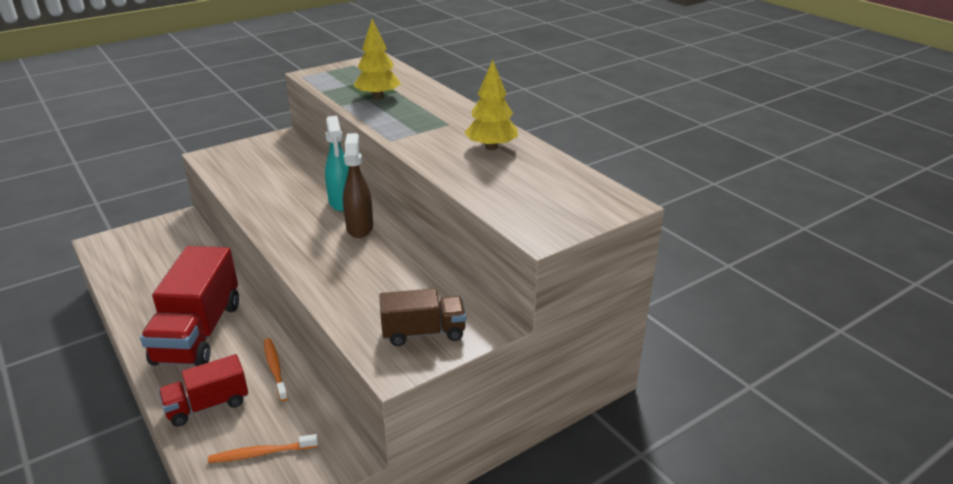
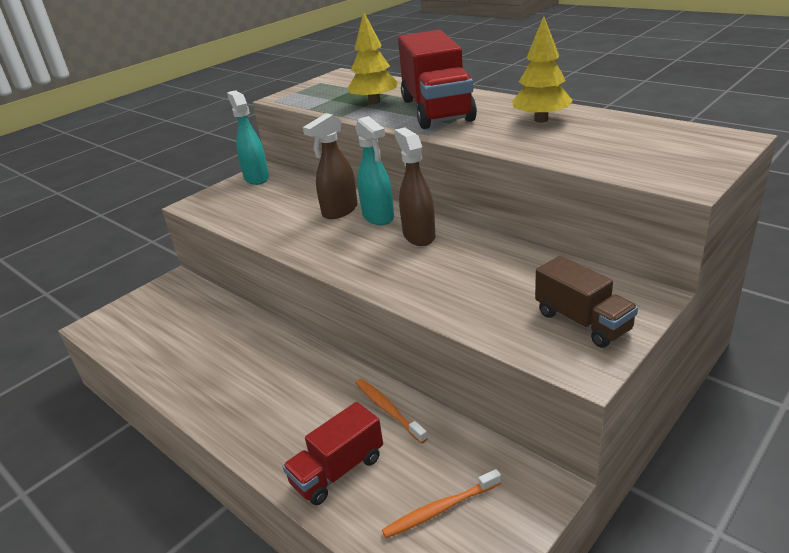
camera: 10 degrees left, 0 degrees up
(198, 332) = (272, 393): red truck -> red truck (436, 110)
(272, 142) = (256, 178): none -> turquoise spray bottle
(315, 190) = (339, 211): none -> brown spray bottle
(423, 333) = (582, 322): brown truck -> brown truck turned 75 degrees clockwise

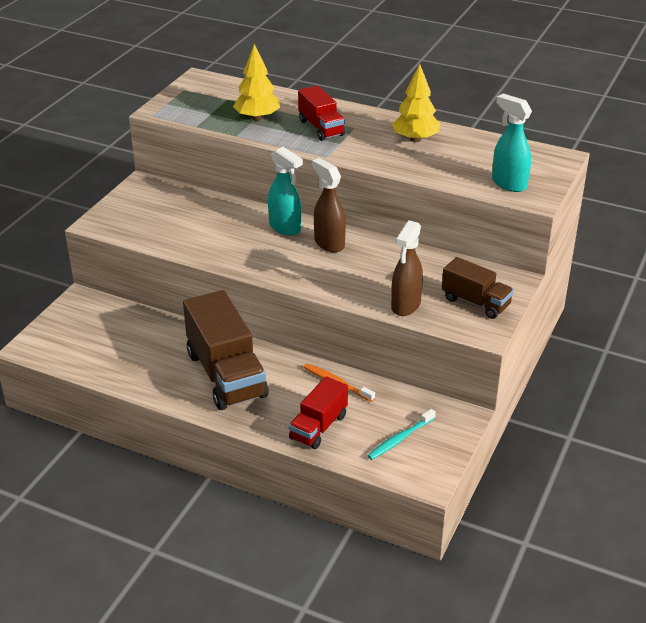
camera: 20 degrees left, 5 degrees up
(256, 178) = (141, 192): turquoise spray bottle -> turquoise spray bottle (508, 183)
(265, 381) = (226, 374): none -> brown truck
(339, 211) = (246, 223): brown spray bottle -> brown spray bottle (405, 305)
(436, 110) = (321, 128): red truck -> red truck, size x0.57
(440, 509) = (400, 439): orange toothbrush -> turquoise toothbrush

